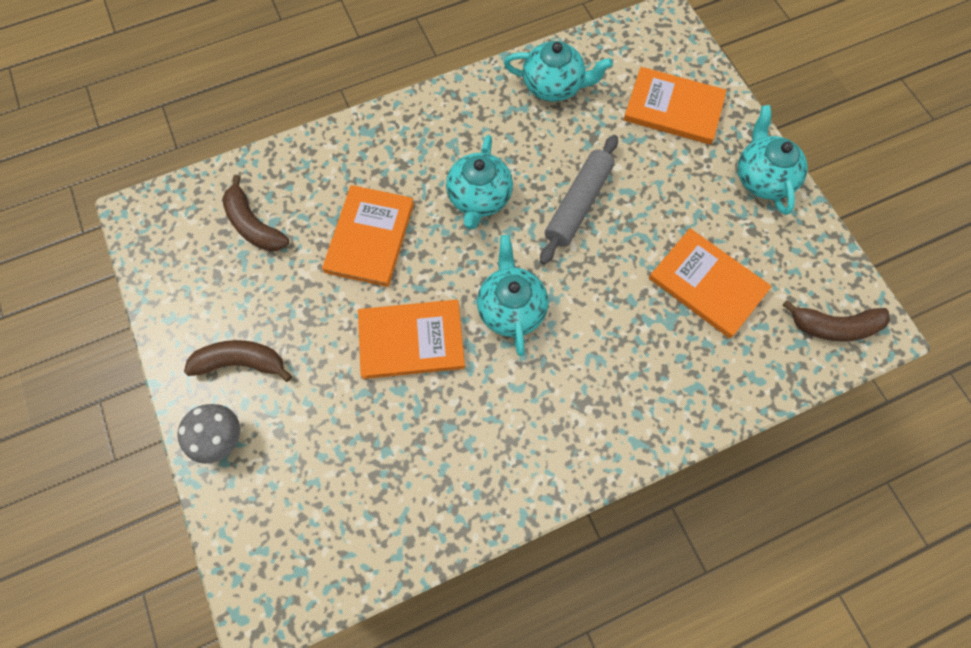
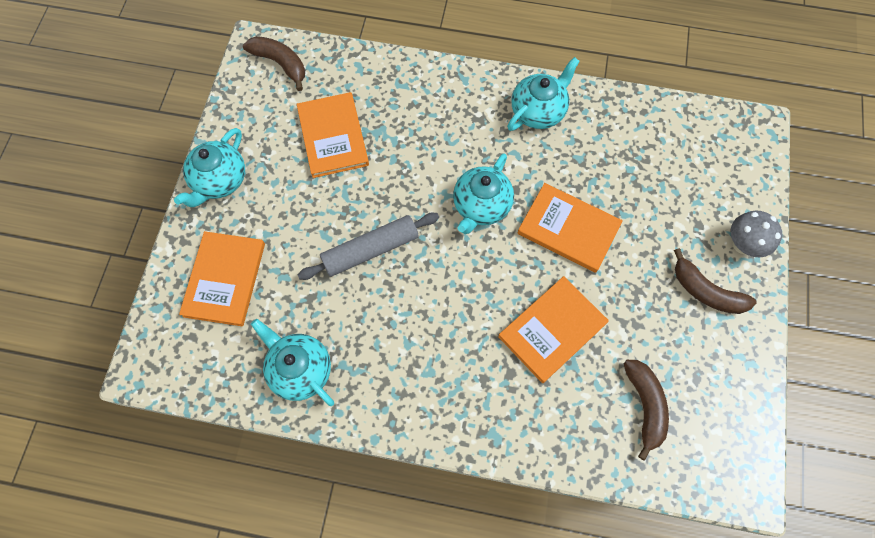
camera: 145 degrees left, 0 degrees up
(479, 198) = (442, 306): turquoise teapot -> turquoise teapot (538, 111)
(673, 108) = (225, 279): orange book -> orange book turned 45 degrees clockwise

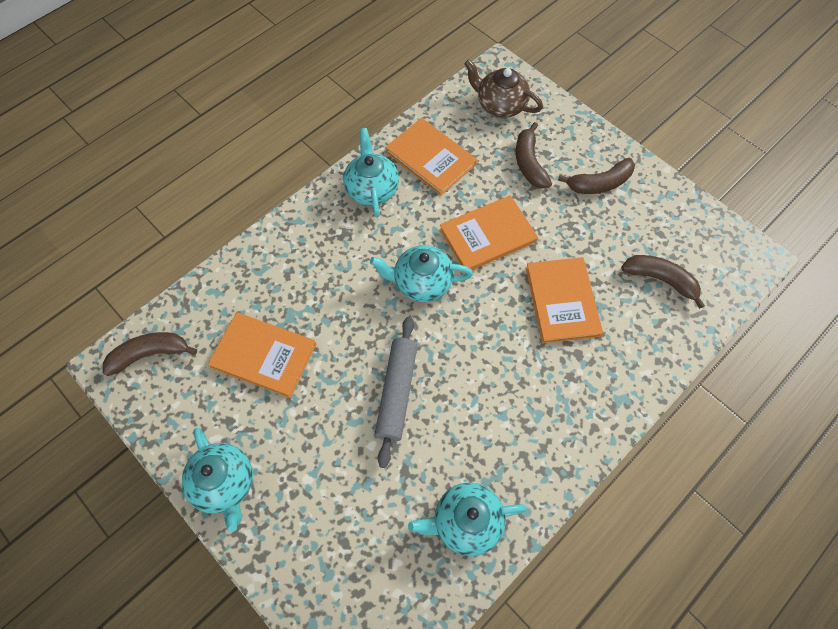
camera: 55 degrees left, 5 degrees down
(225, 279) = (330, 539): orange book -> orange book (431, 158)
(481, 206) = (422, 282): turquoise teapot -> turquoise teapot turned 120 degrees clockwise
(674, 217) = (529, 163): none -> brown banana
(717, 154) = (500, 105): none -> brown teapot
(742, 244) = (580, 138): grey mushroom -> none

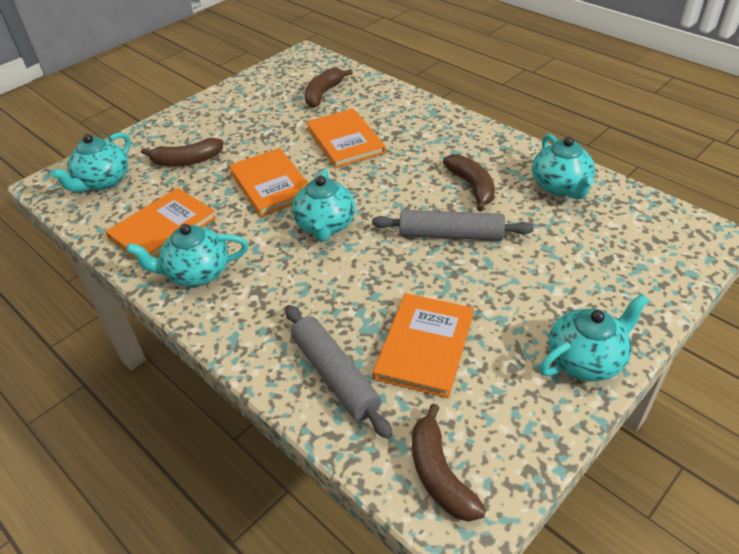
camera: 90 degrees left, 20 degrees down
(247, 290) = (335, 376): none -> grey rolling pin
(500, 105) = (103, 181): brown teapot -> turquoise teapot
(562, 301) = (345, 140): orange book -> orange book turned 75 degrees clockwise
(599, 183) = (220, 121): brown banana -> brown banana (472, 186)

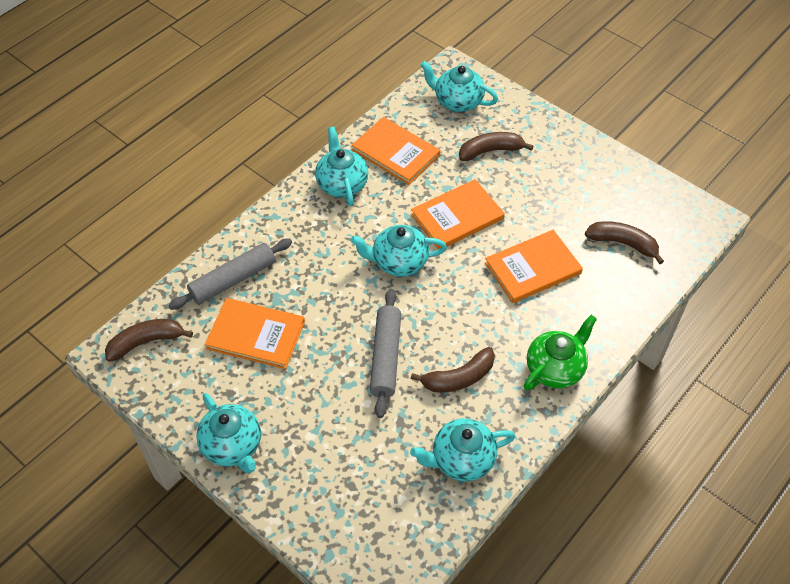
camera: 85 degrees right, 10 degrees up
(187, 161) = (490, 151): brown banana -> brown banana turned 90 degrees clockwise
(456, 133) = (555, 368): none -> green teapot

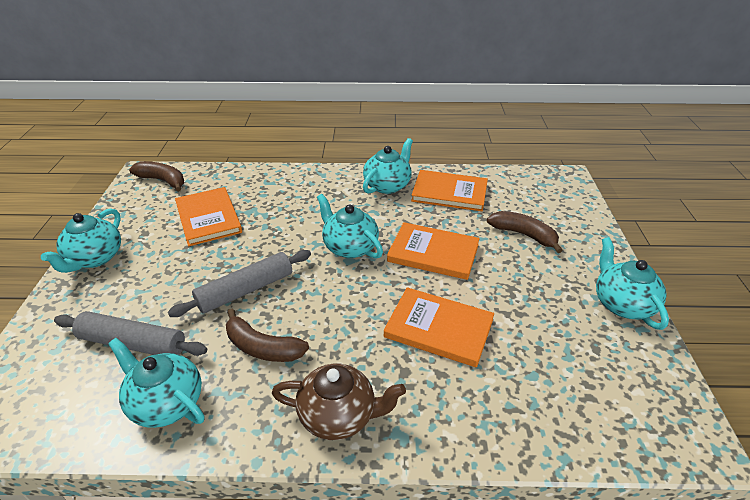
camera: 50 degrees right, 15 degrees down
(233, 280) = (248, 186): grey rolling pin -> grey rolling pin (132, 343)
(395, 153) = (449, 193): orange book -> orange book turned 75 degrees counterclockwise
(457, 101) = (542, 194): turquoise teapot -> turquoise teapot (622, 304)
(555, 368) = (338, 415): green teapot -> brown teapot
(622, 243) = (554, 379): brown banana -> none

